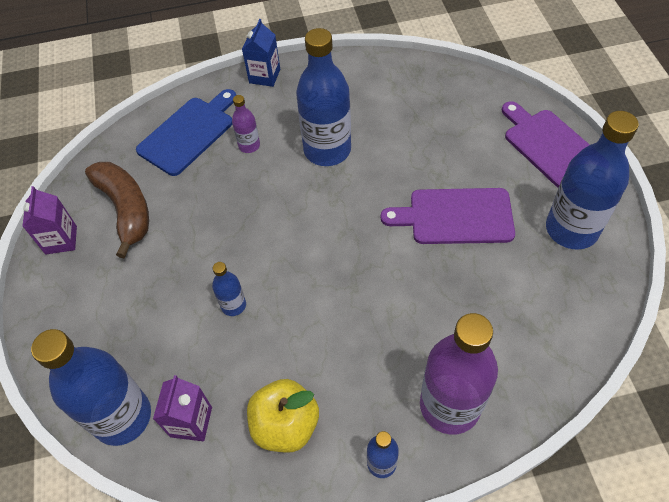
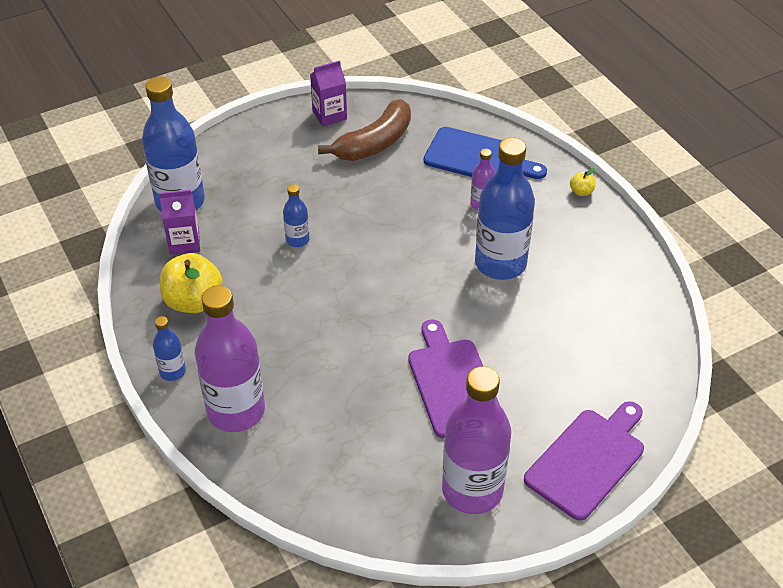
camera: 70 degrees right, 10 degrees down
(264, 76) = (581, 191): blue carton -> yellow apple
(571, 229) = (472, 490): blue bottle -> purple bottle

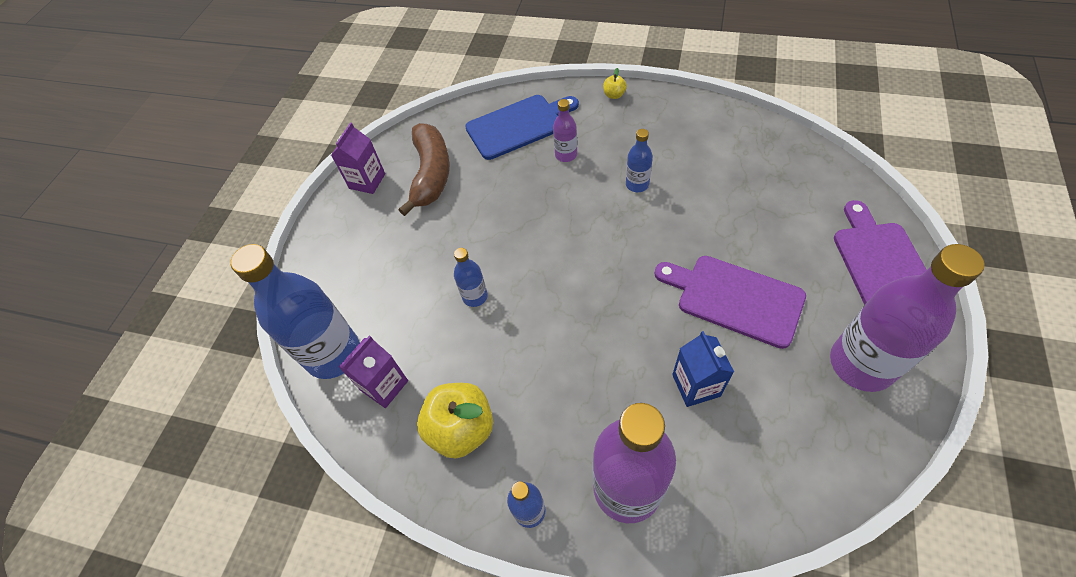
camera: 40 degrees left, 10 degrees up
(352, 403) = (696, 385): none -> blue carton
(500, 263) = (637, 184): blue bottle -> blue bottle, size x0.47

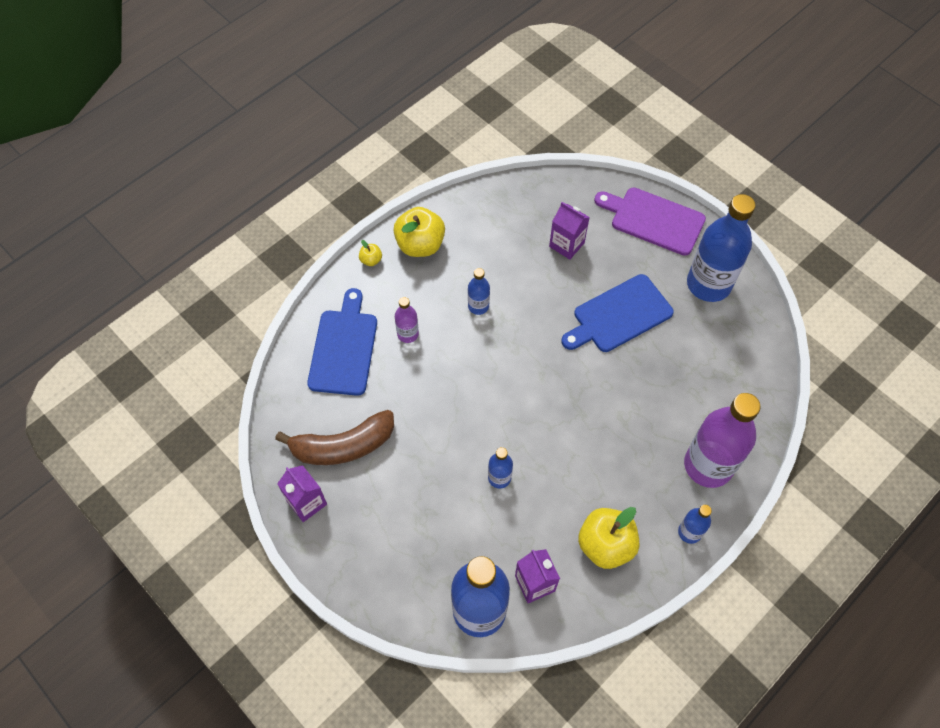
camera: 65 degrees left, 5 degrees up
(431, 174) = (343, 446): brown banana -> brown banana turned 135 degrees clockwise
(659, 114) = (420, 245): none -> yellow apple
(696, 385) = (665, 381): blue carton -> none
(734, 298) = (619, 315): purple cutting board -> blue cutting board
(770, 211) = (566, 244): none -> purple carton
(861, 364) = (708, 284): purple bottle -> blue bottle

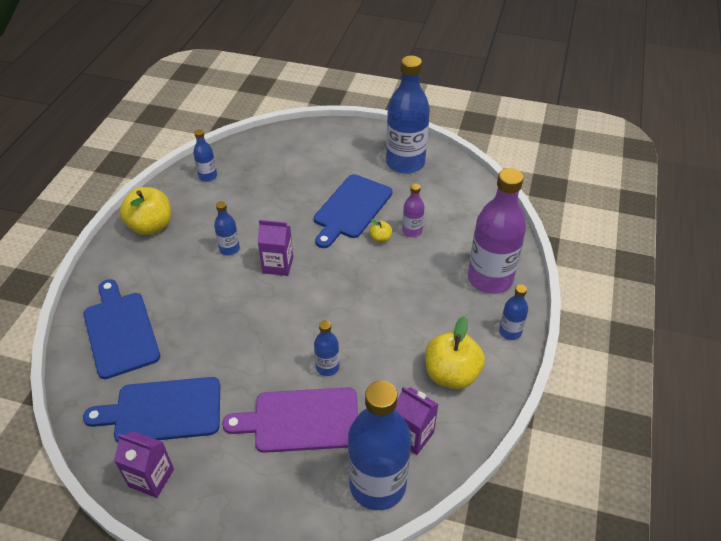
camera: 30 degrees left, 15 degrees down
(343, 446) = (163, 410): brown banana -> blue cutting board
(371, 260) = (110, 254): yellow apple -> yellow apple (380, 238)
(408, 334) = (177, 295): purple bottle -> purple bottle (412, 231)
(500, 209) = (208, 176): none -> blue bottle
(566, 244) = (278, 179): purple carton -> purple carton (278, 265)
(653, 220) = (336, 139): purple cutting board -> purple cutting board (301, 420)

